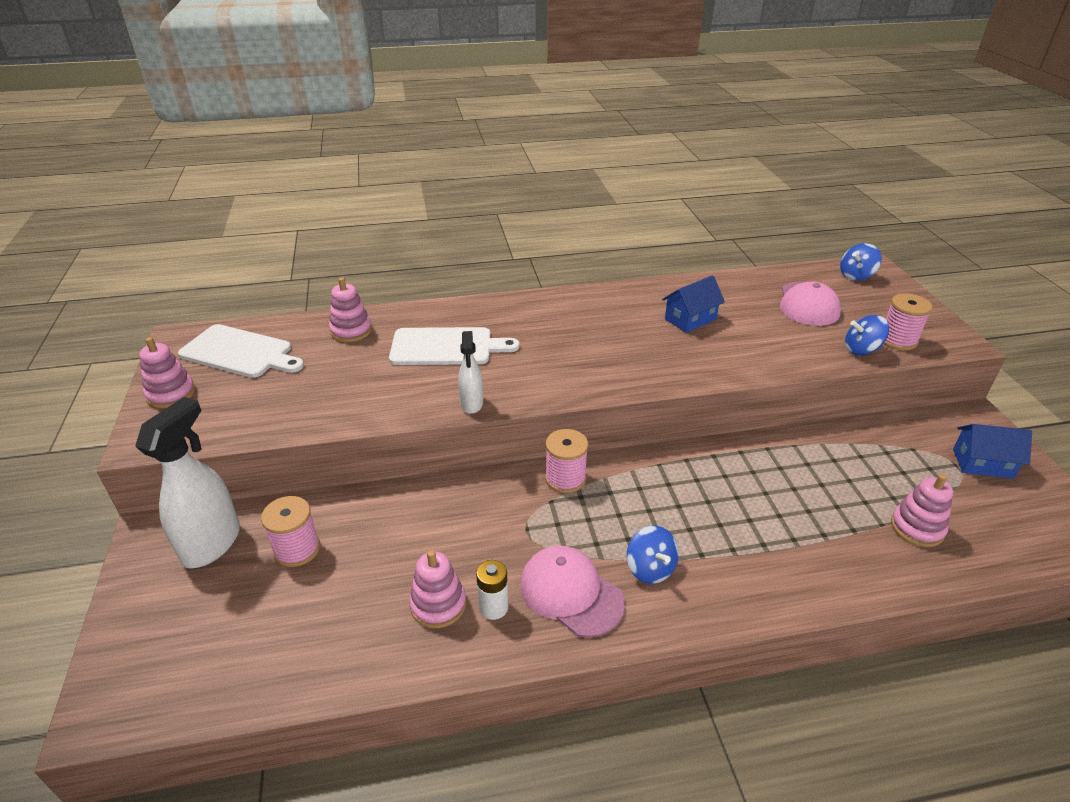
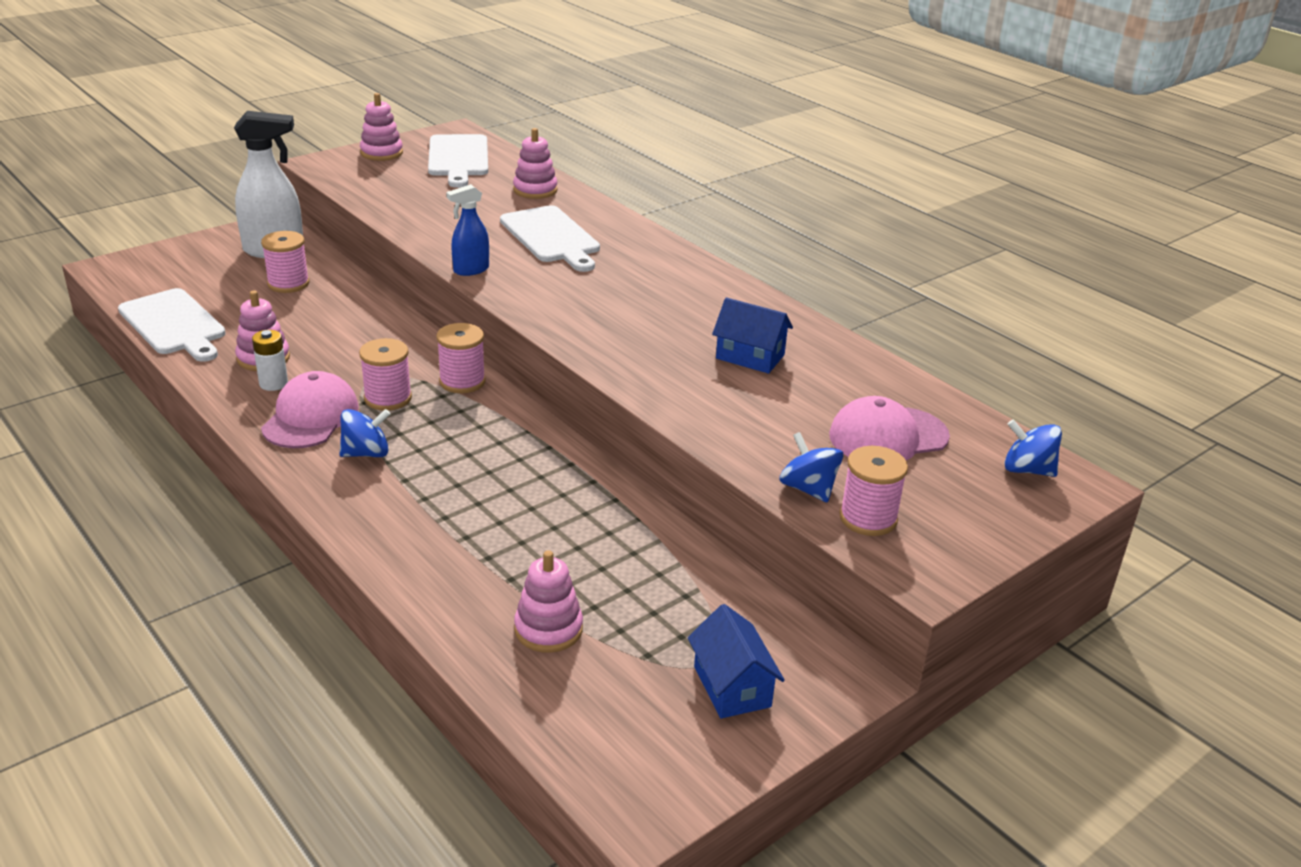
camera: 60 degrees right, 5 degrees down
(308, 669) = (174, 324): none -> white cutting board
(471, 404) = (470, 270): white spray bottle -> blue spray bottle
(567, 531) = (388, 398): none -> pink spool
(650, 568) = (366, 453): blue spinning top -> blue spinning top turned 150 degrees counterclockwise

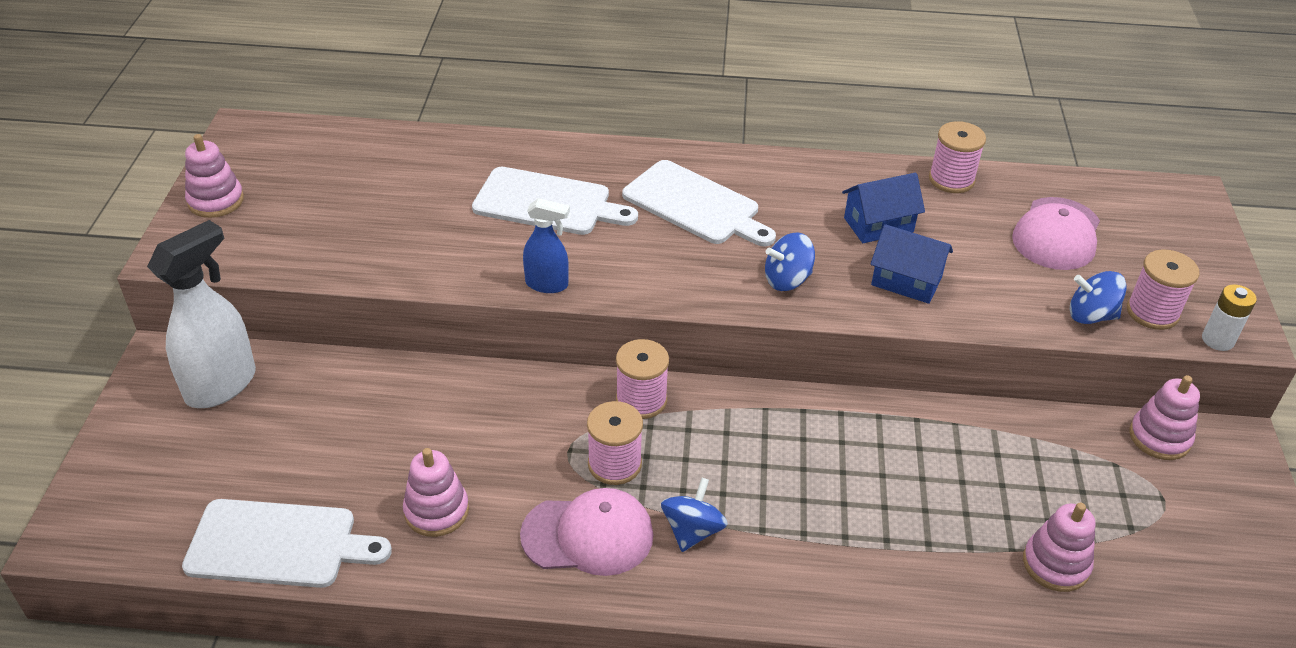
camera: 45 degrees left, 10 degrees up
(273, 383) = (495, 529): white battery -> white battery (1217, 340)
(288, 283) = (308, 413): pink spool -> pink spool (951, 179)
(311, 417) = (588, 535): pink cap -> pink cap turned 120 degrees clockwise
(458, 158) = (306, 162): white cutting board -> white cutting board (695, 205)
(470, 270) = (547, 284): blue spray bottle -> blue spray bottle turned 90 degrees counterclockwise
(535, 190) = (442, 158): pink stacking toy -> pink stacking toy (1159, 437)
(732, 686) = (1201, 505): blue house -> blue house (906, 281)
(1027, 470) = (1155, 204): blue spinning top -> blue spinning top (787, 280)

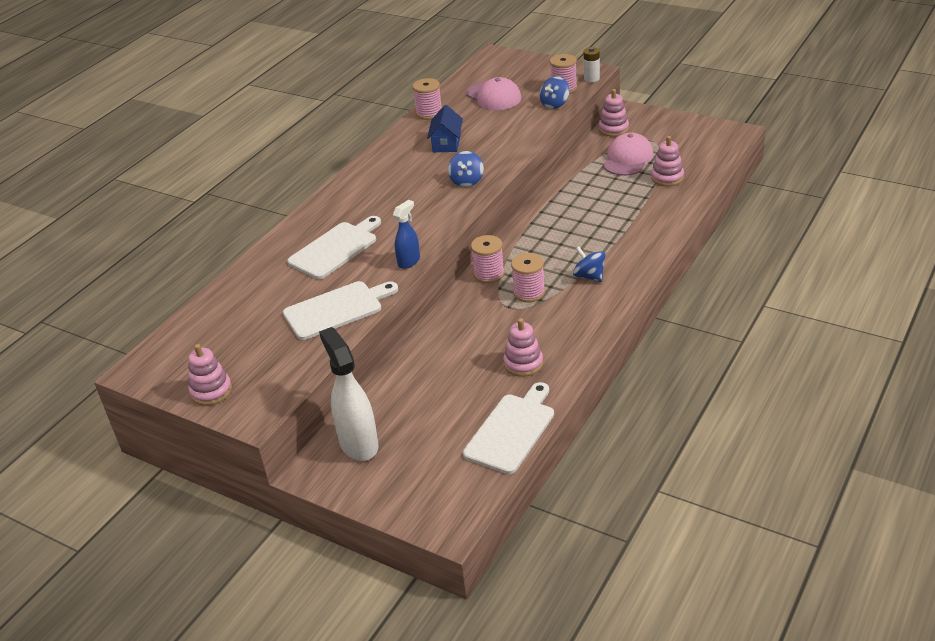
camera: 60 degrees left, 5 degrees down
(588, 535) = (572, 311): pink cap -> pink cap (627, 159)
(695, 205) = (382, 197): white cutting board -> white cutting board (336, 309)
(906, 281) = (495, 146): blue house -> none

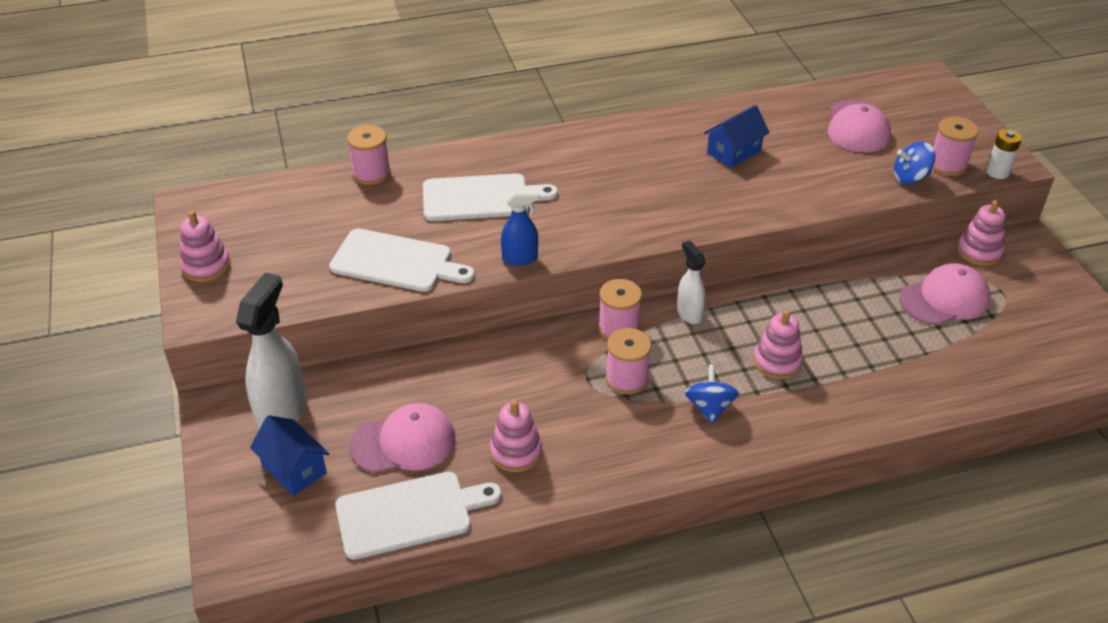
camera: 40 degrees right, 5 degrees up
(411, 462) = (294, 469): none -> blue house
(429, 113) = (765, 106): pink spool -> pink spool (371, 173)
(455, 404) = (404, 442): none -> pink cap
(467, 181) = (693, 208): blue spinning top -> none
(515, 243) = (689, 313): none -> white spray bottle
(667, 177) = (958, 354): pink stacking toy -> pink stacking toy (777, 362)

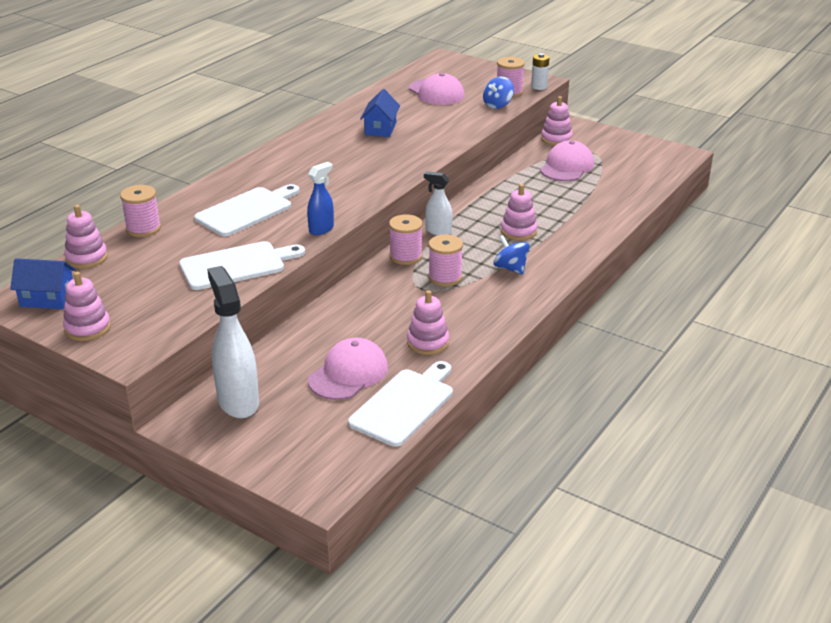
camera: 40 degrees left, 10 degrees down
(292, 184) = (87, 258): none -> pink stacking toy
(294, 469) = (291, 424): blue house -> blue house (47, 299)

